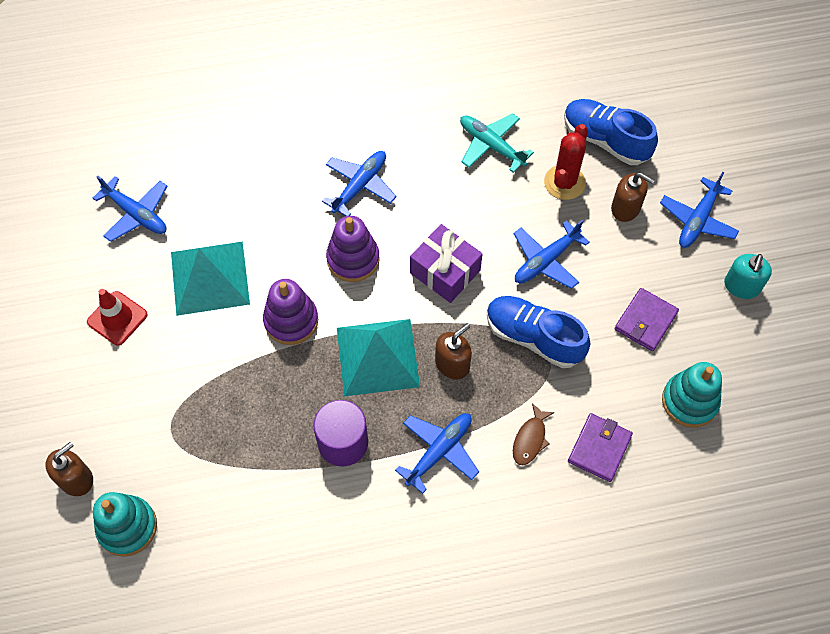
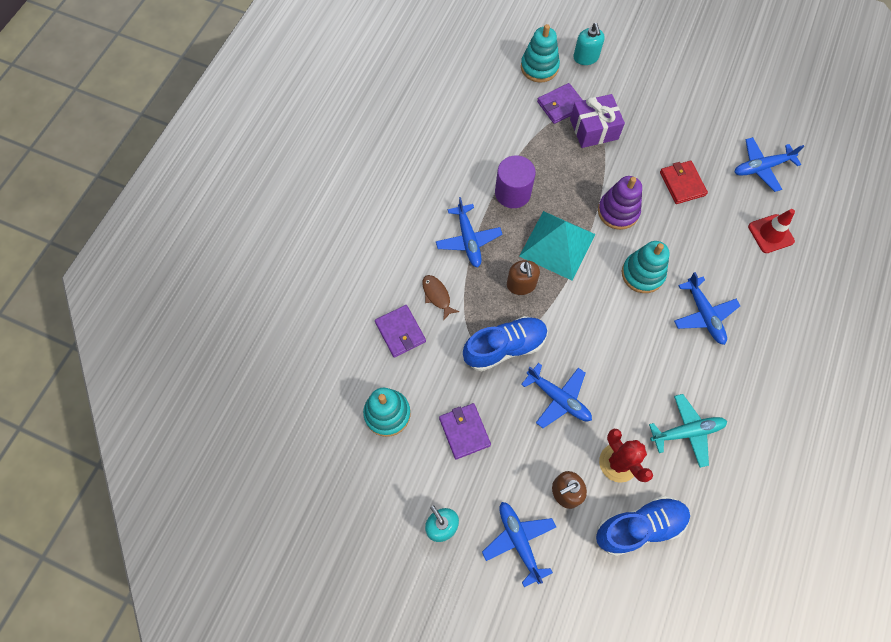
camera: 125 degrees right, 5 degrees up
(76, 479) = (586, 57): brown soap dispenser -> turquoise soap dispenser
(117, 318) = (683, 121): red traffic cone -> red traffic cone (770, 234)
(176, 465) = (560, 105): none -> purple wallet
(210, 277) = (682, 184): turquoise pyramid -> red wallet
(353, 259) = (642, 274): purple stacking toy -> turquoise stacking toy
(445, 272) = (594, 325): purple gift -> purple gift (594, 129)
(546, 261) = (558, 398): blue plane -> blue plane turned 135 degrees clockwise

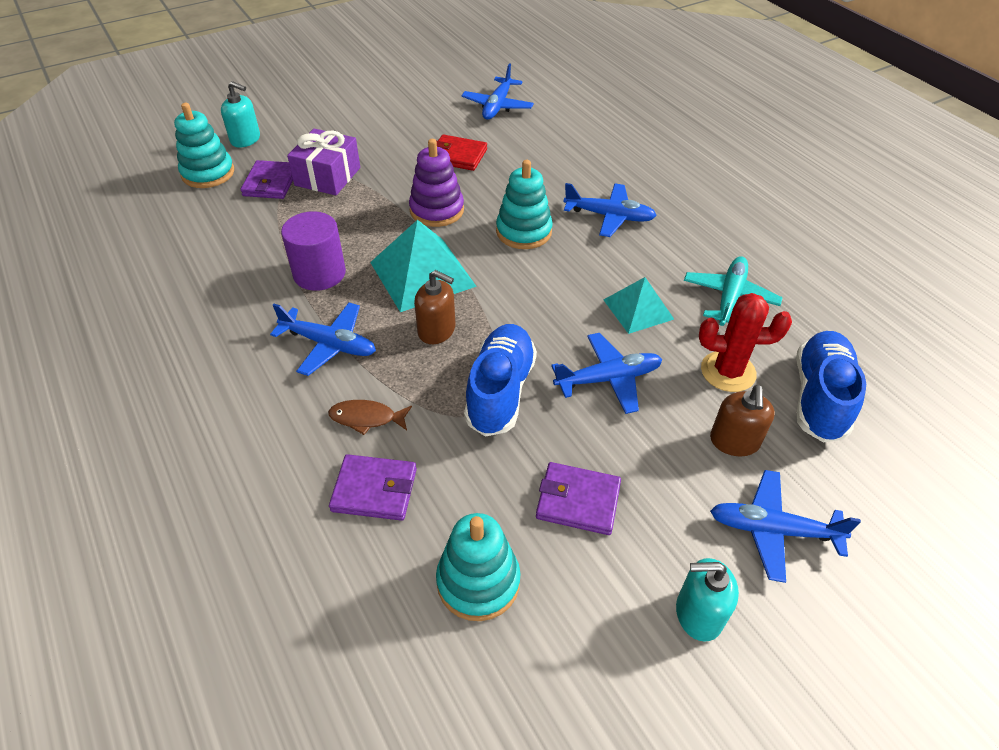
camera: 55 degrees left, 20 degrees down
(629, 382) = (638, 309): none -> turquoise pyramid
(770, 234) = (567, 135): red traffic cone -> none

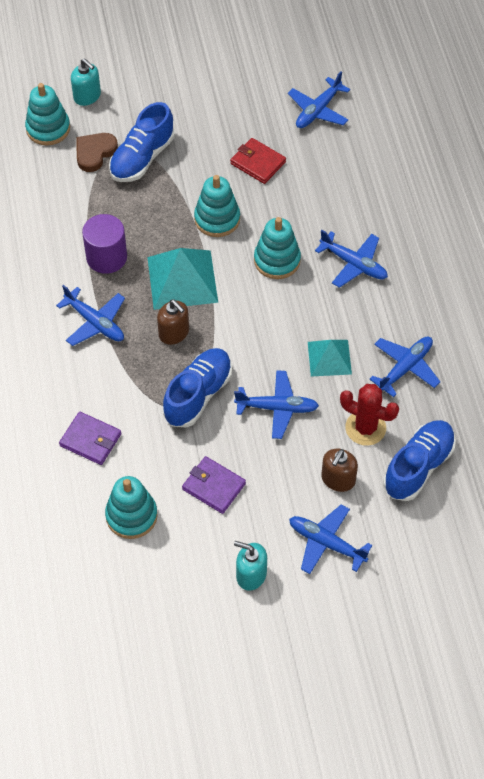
camera: 20 degrees right, 10 degrees up
(270, 183) = (95, 153): purple wallet -> brown heart
(327, 176) = (142, 158): purple gift -> blue shoe
(366, 418) = (102, 388): brown fish -> none
(437, 210) = (217, 219): purple stacking toy -> turquoise stacking toy
(729, 297) = (405, 368): turquoise plane -> blue plane

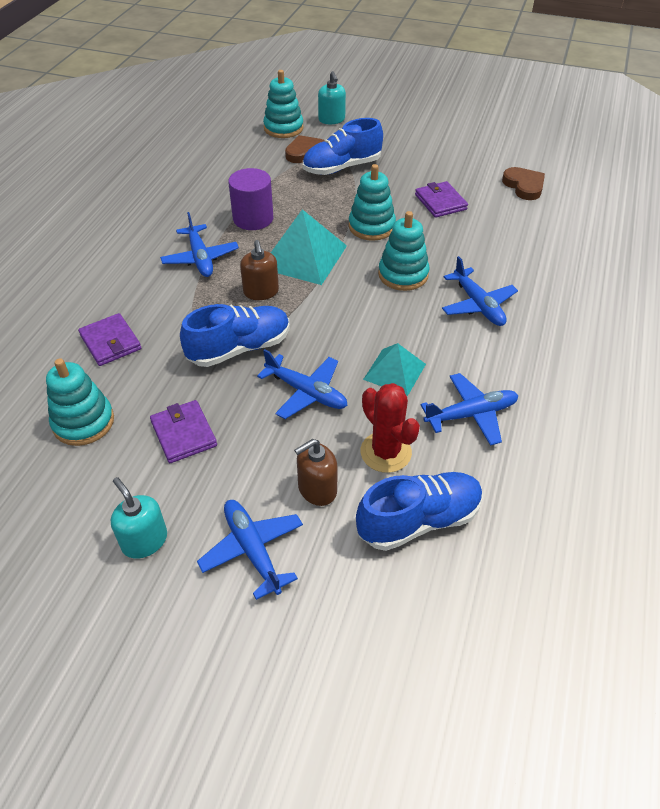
camera: 30 degrees right, 10 degrees down
(258, 163) = (440, 202): red wallet -> purple wallet
(318, 110) = (524, 186): blue plane -> brown heart

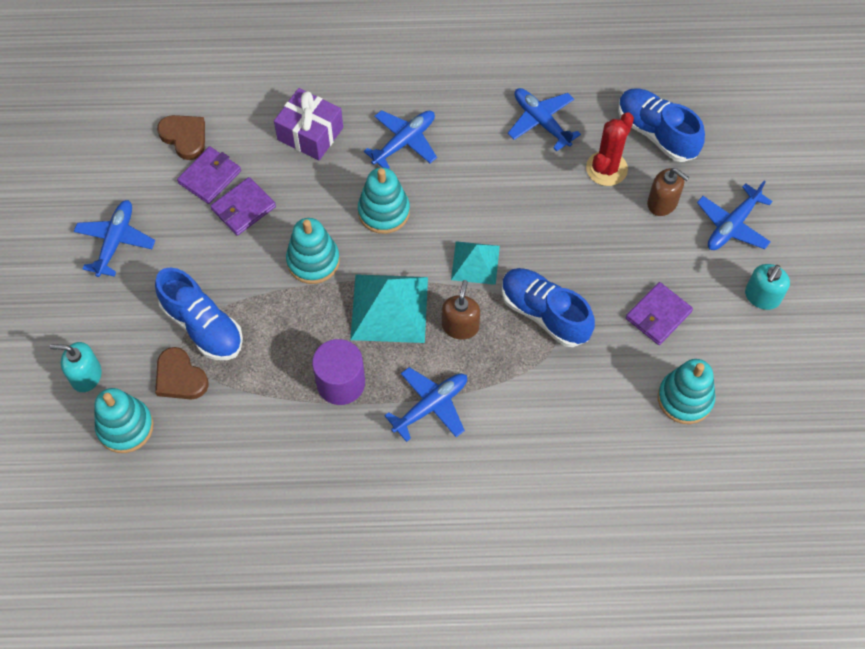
camera: 110 degrees left, 15 degrees up
(110, 342) = (586, 429): purple wallet -> purple wallet (210, 177)
(261, 292) = (460, 326): brown soap dispenser -> brown soap dispenser turned 45 degrees counterclockwise
(306, 392) = (572, 242): blue plane -> blue plane (115, 241)
(331, 119) = (86, 375): turquoise soap dispenser -> turquoise soap dispenser turned 135 degrees counterclockwise
(394, 371) = (518, 185): turquoise pyramid -> turquoise pyramid (475, 262)
(507, 250) = (310, 134): none -> purple gift
(524, 186) = (184, 137): brown heart -> brown heart turned 90 degrees clockwise

